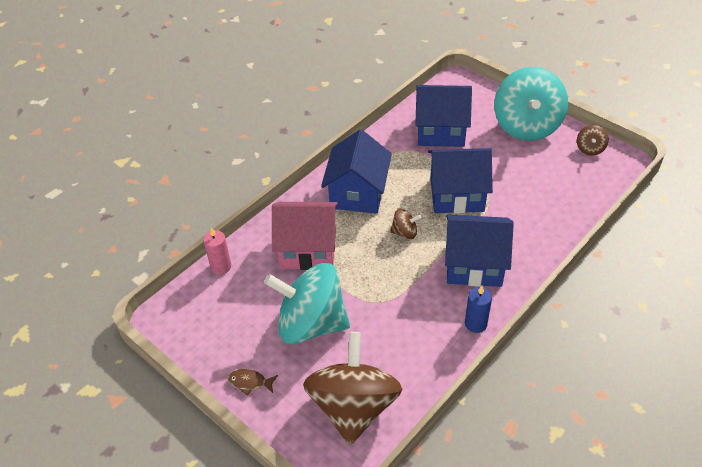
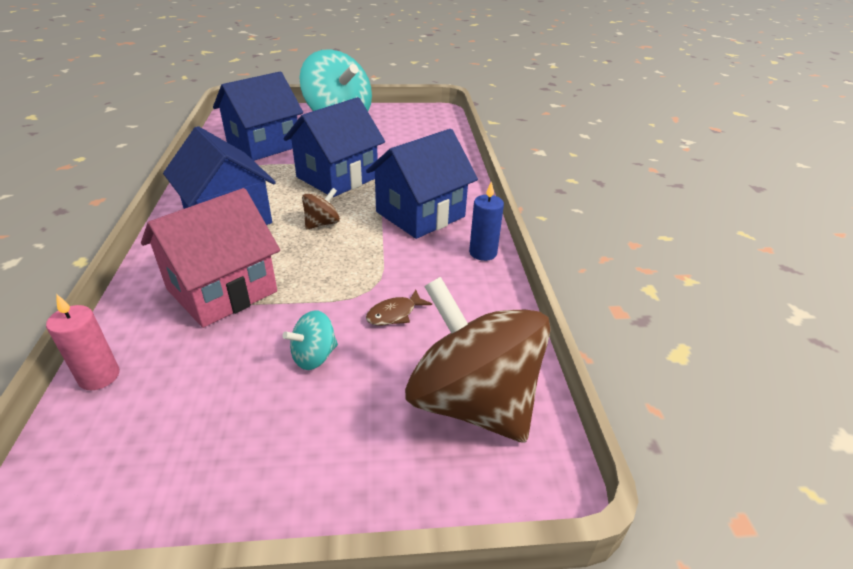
camera: 50 degrees left, 10 degrees down
(250, 382) = (305, 481): brown fish -> brown fish (394, 314)
(311, 324) = (314, 356): turquoise spinning top -> turquoise spinning top, size x0.41
(590, 149) = (406, 113): brown spinning top -> none

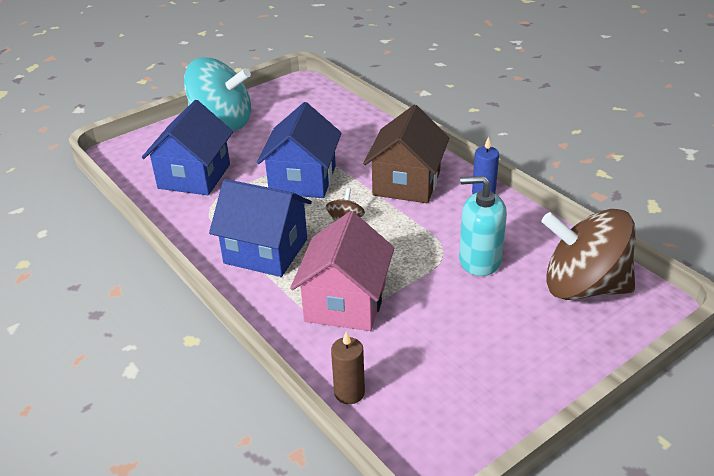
camera: 30 degrees left, 0 degrees up
(99, 376) = (349, 393): pink candle -> brown candle
(314, 356) = (466, 310): turquoise spinning top -> none
(394, 314) = (479, 260): brown fish -> turquoise soap dispenser
(420, 214) = (406, 183): blue house -> brown house

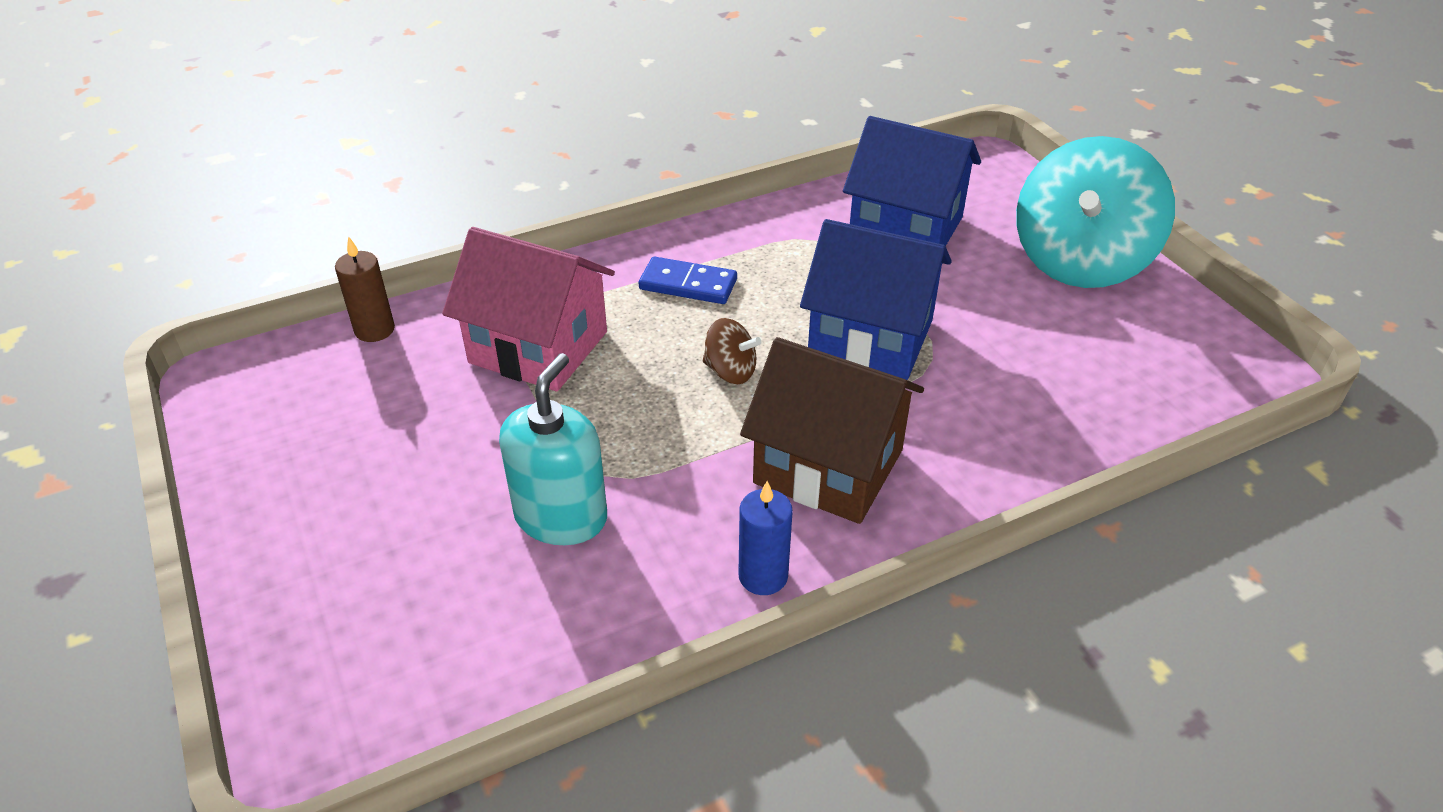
camera: 100 degrees right, 5 degrees up
(266, 251) = (688, 284): blue house -> blue domino
(583, 287) = (421, 647): brown spinning top -> none

